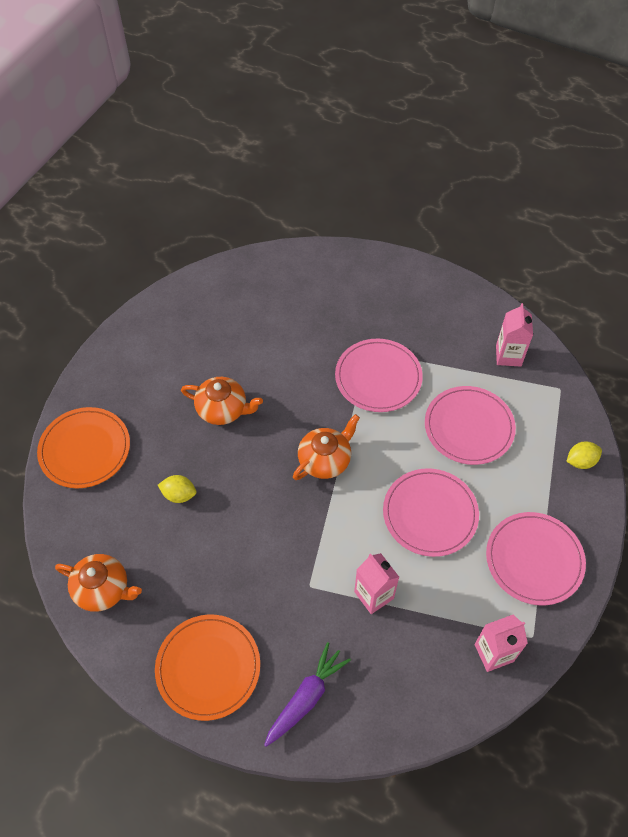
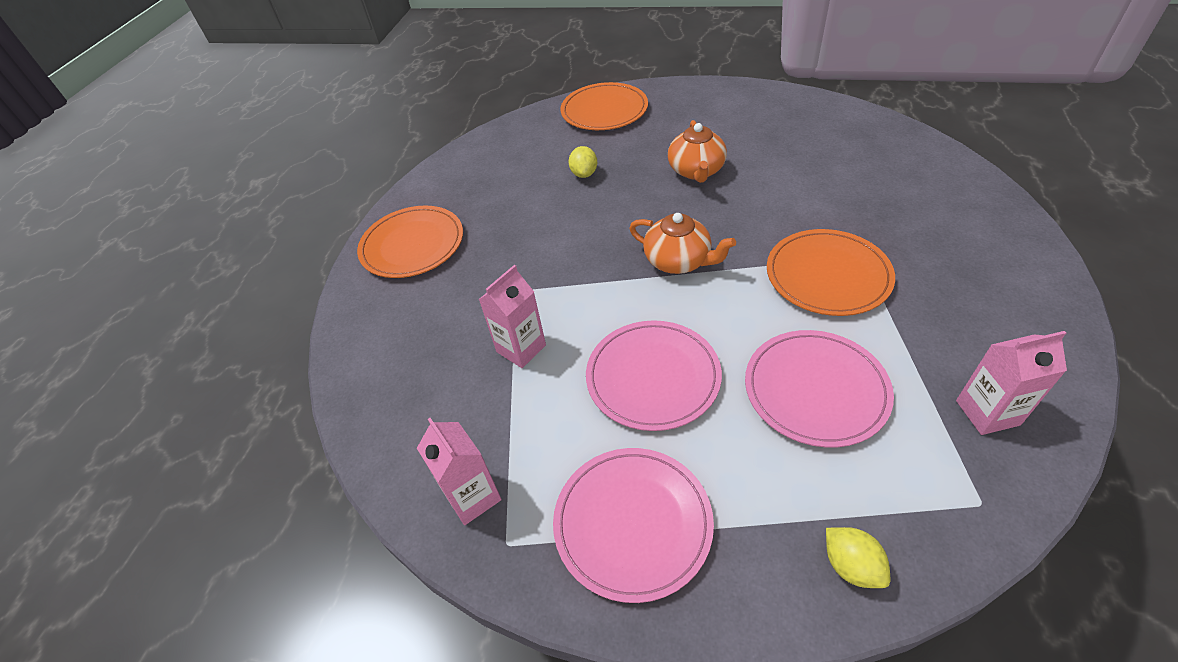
camera: 80 degrees right, 10 degrees down
(103, 589) = (474, 162): orange teapot -> none
(306, 697) = (390, 322): purple carrot -> none
(378, 377) = (827, 275): pink plate -> orange plate

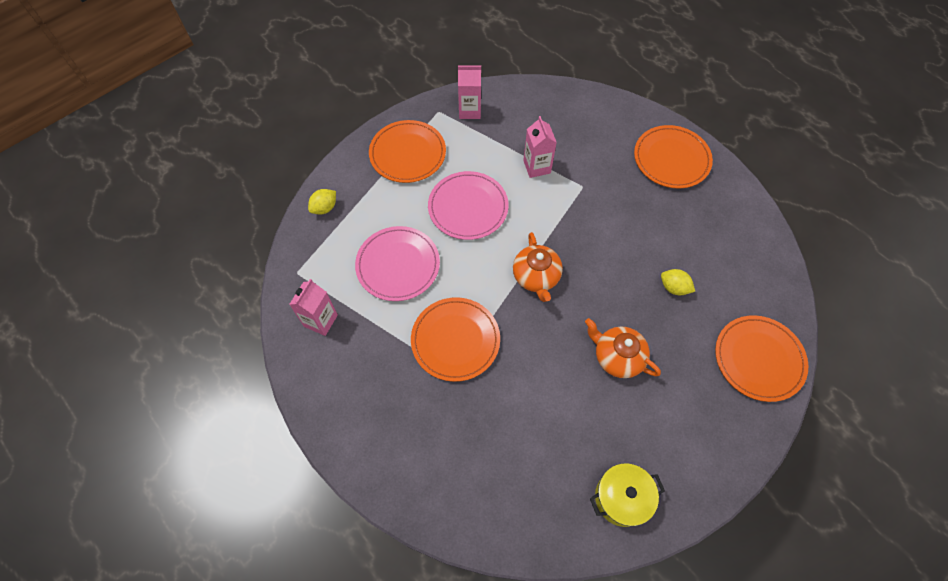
camera: 120 degrees right, 15 degrees up
(632, 523) = (407, 153): pink plate -> orange plate
(678, 261) = (536, 277): orange teapot -> orange teapot turned 75 degrees counterclockwise
(807, 117) = (621, 498): none -> yellow pot
(851, 565) = (324, 208): yellow lemon -> yellow lemon turned 45 degrees counterclockwise

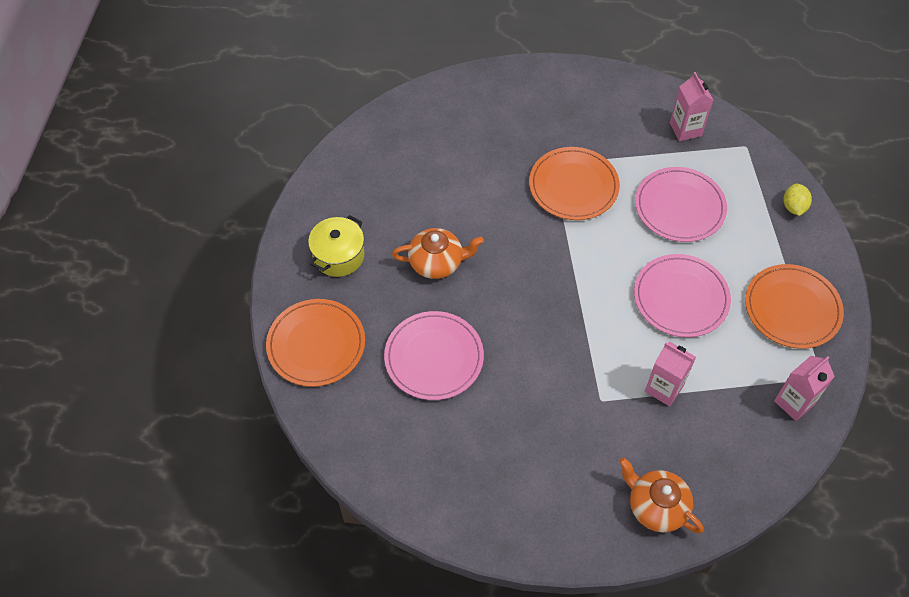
camera: 140 degrees right, 5 degrees down
(536, 277) = (560, 279): orange teapot -> orange teapot (656, 506)
(621, 498) = (359, 171): yellow pot -> yellow pot (338, 256)
(671, 159) = (541, 507): orange plate -> none
(674, 287) = (434, 357): yellow lemon -> pink plate

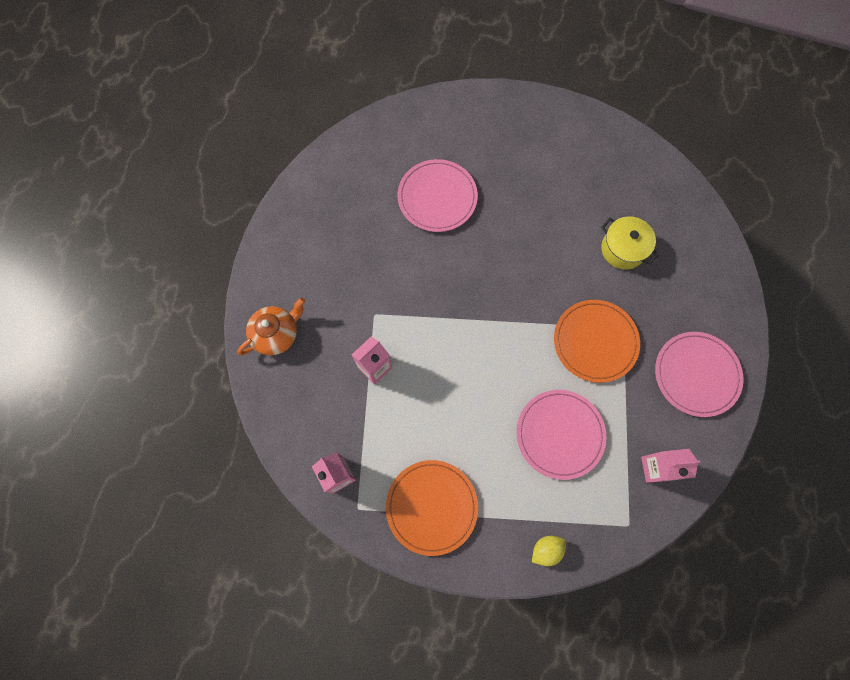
camera: 100 degrees right, 15 degrees up
(316, 344) = (463, 118): orange plate -> none
(338, 256) = (544, 141): yellow pot -> yellow pot (623, 249)
(437, 262) = (526, 213): orange teapot -> none
(681, 298) = (460, 407): pink plate -> pink plate (696, 374)
(793, 207) = (546, 550): yellow lemon -> yellow lemon turned 45 degrees counterclockwise

